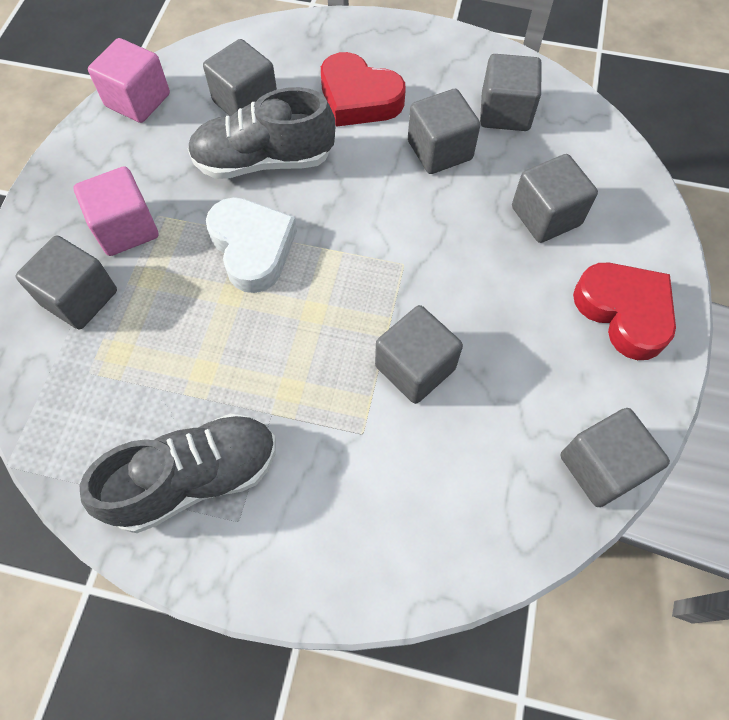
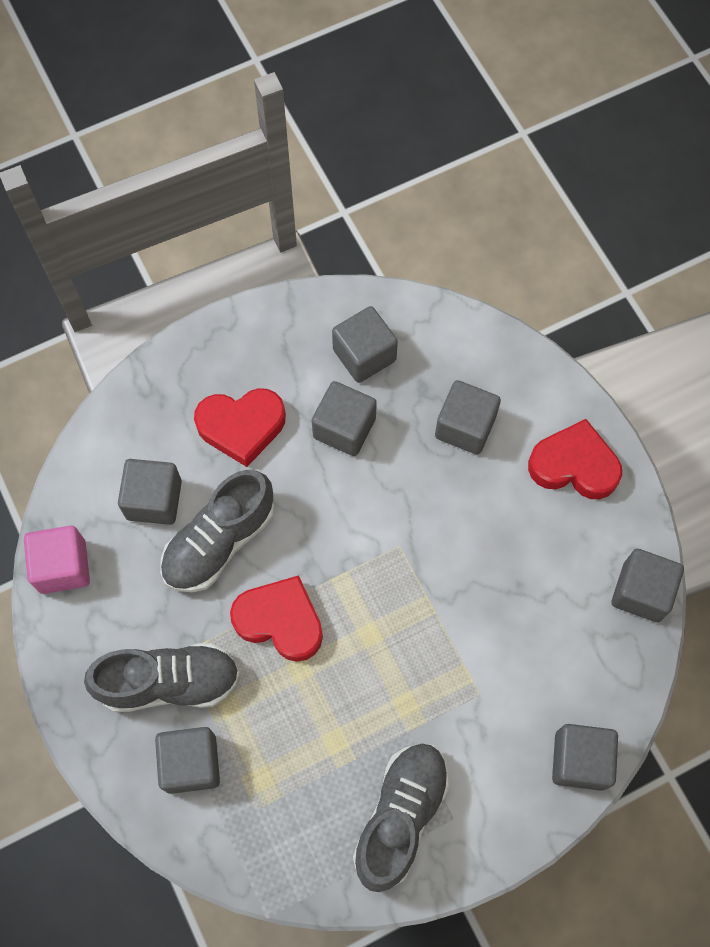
camera: 40 degrees left, 5 degrees up
(126, 228) = (169, 682): pink cube -> grey shoe
(252, 248) = (280, 621): white heart -> red heart
(415, 367) = (473, 619): grey cube -> grey cube (580, 760)

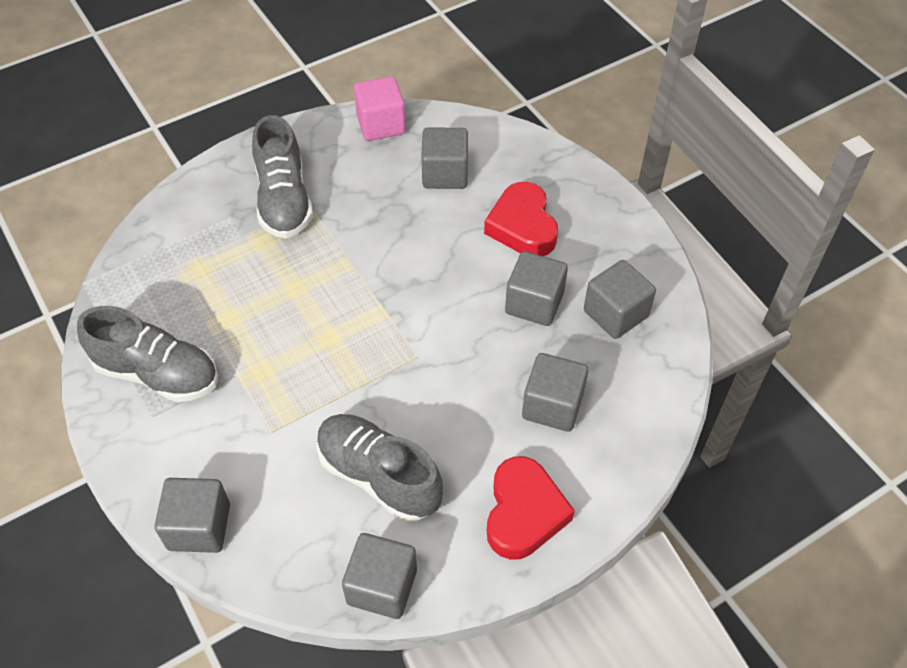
camera: 85 degrees right, 15 degrees down
(191, 763) = (215, 221): grey cube -> none
(219, 541) = (411, 221): grey shoe -> grey shoe (379, 476)
(280, 621) = (339, 270): red heart -> none

